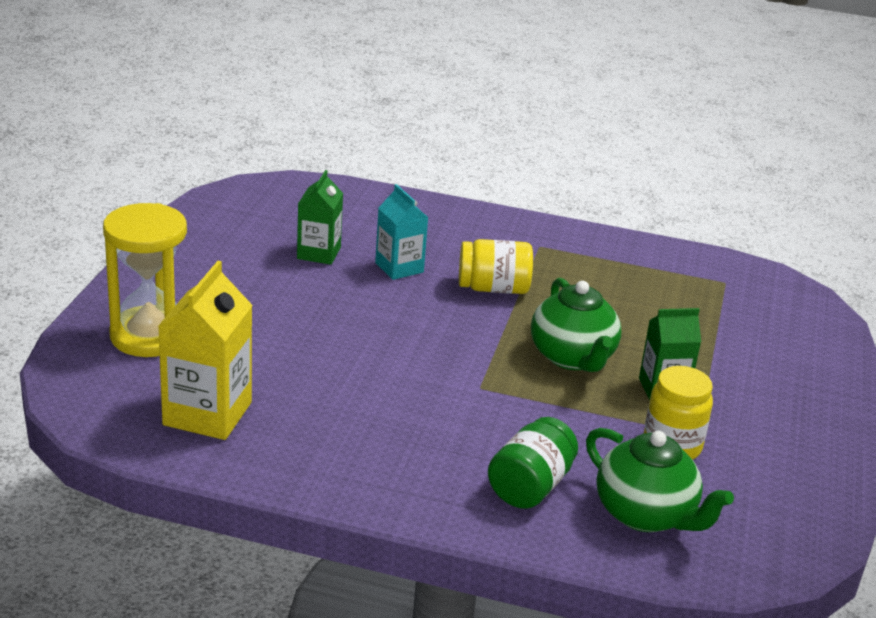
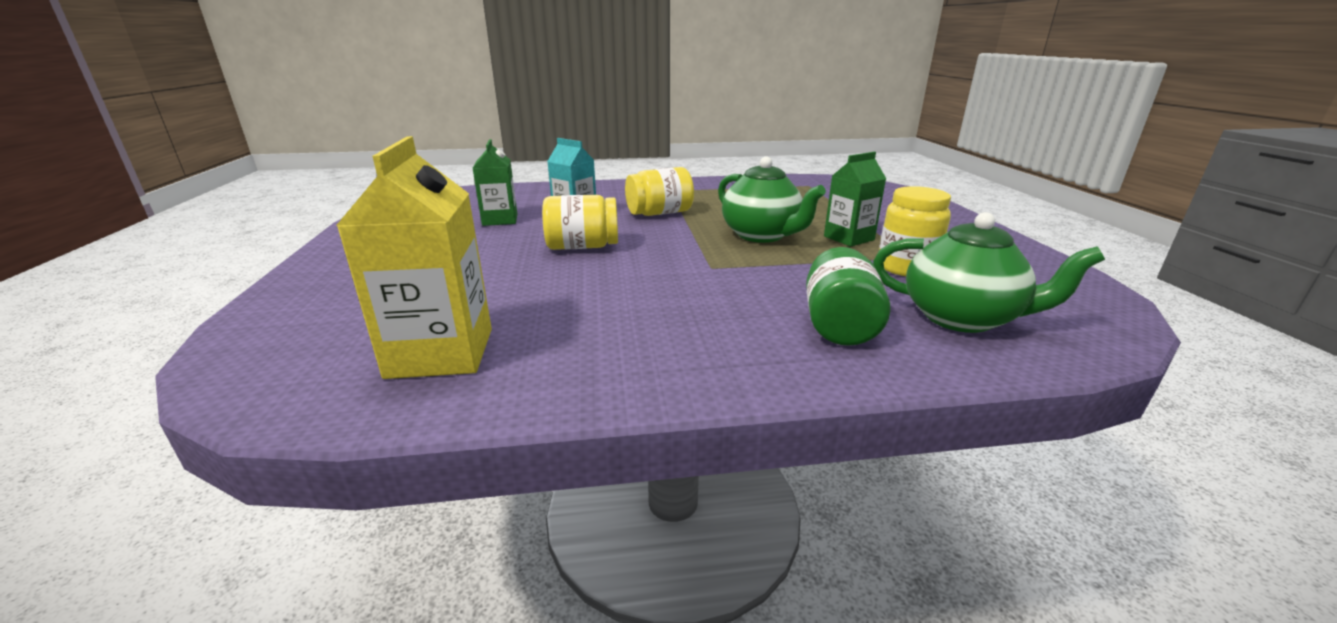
camera: 20 degrees left, 5 degrees down
(149, 336) = (344, 301): yellow hourglass -> none
(377, 322) = (582, 247): none -> yellow jar

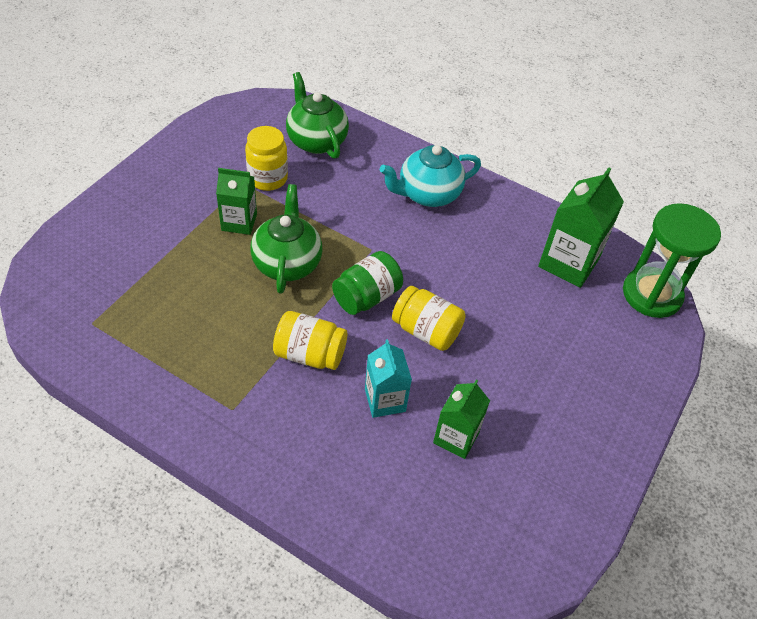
camera: 145 degrees left, 25 degrees up
(264, 374) = (651, 294): none -> green hourglass
(441, 353) = (568, 263): yellow carton -> green carton
(733, 334) = (428, 194): none -> turquoise teapot
(839, 325) = (374, 170): green jar -> green jar (366, 297)

